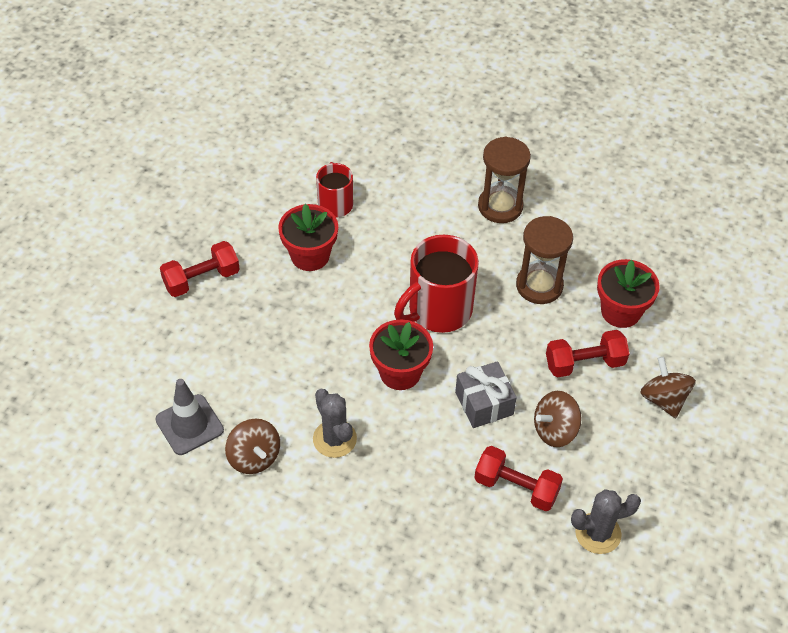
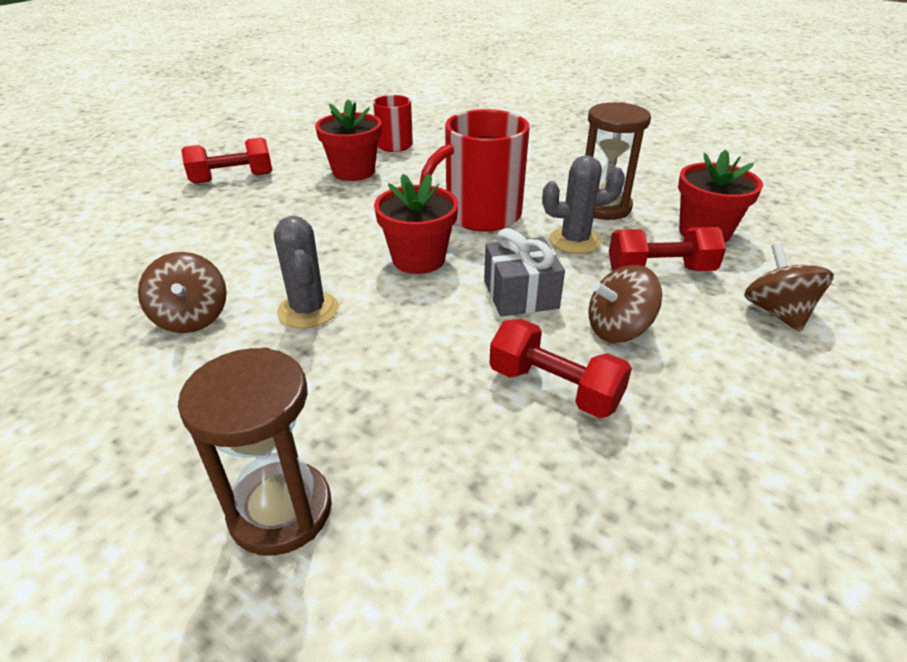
camera: 10 degrees right, 15 degrees down
(189, 425) = (134, 281): grey traffic cone -> none
(500, 206) = (564, 156): brown hourglass -> brown hourglass (281, 510)
(598, 533) = (691, 465): grey cactus -> grey cactus (575, 241)

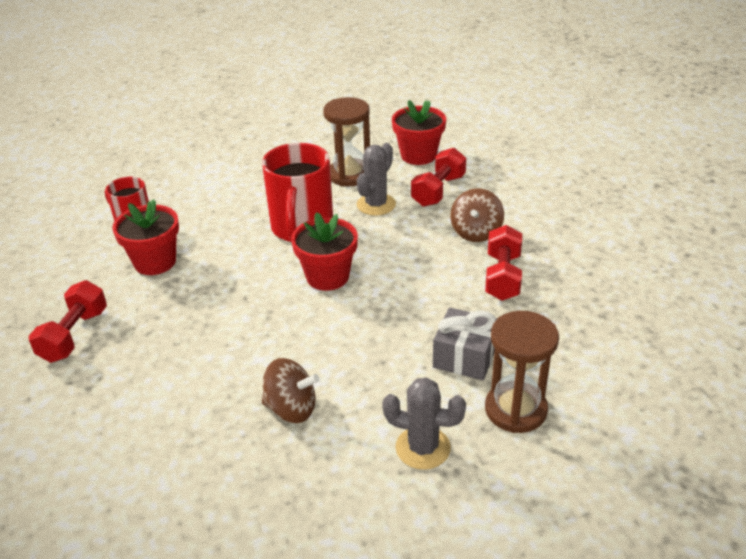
camera: 55 degrees left, 0 degrees up
(308, 310) = (338, 347): grey cactus -> grey cactus (423, 448)
(520, 294) = (410, 251): grey gift -> grey gift (465, 357)
(554, 388) = (502, 276): red dumbbell -> red dumbbell turned 60 degrees counterclockwise
(777, 312) = (509, 176): brown spinning top -> none

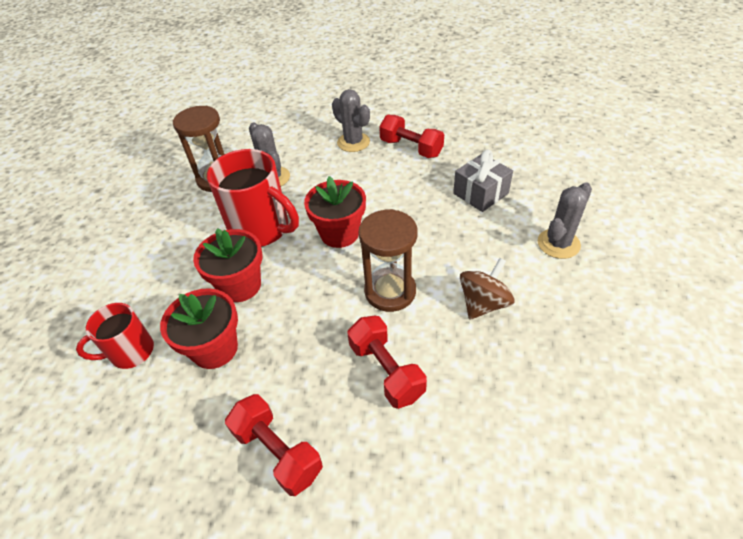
camera: 60 degrees left, 10 degrees up
(418, 155) = (232, 136): red flower pot -> red flower pot (240, 285)
(438, 190) = (287, 142): red dumbbell -> red dumbbell (386, 371)
(476, 232) = (353, 142): brown spinning top -> grey cactus
(515, 409) = (543, 189): brown hourglass -> brown hourglass (390, 291)

